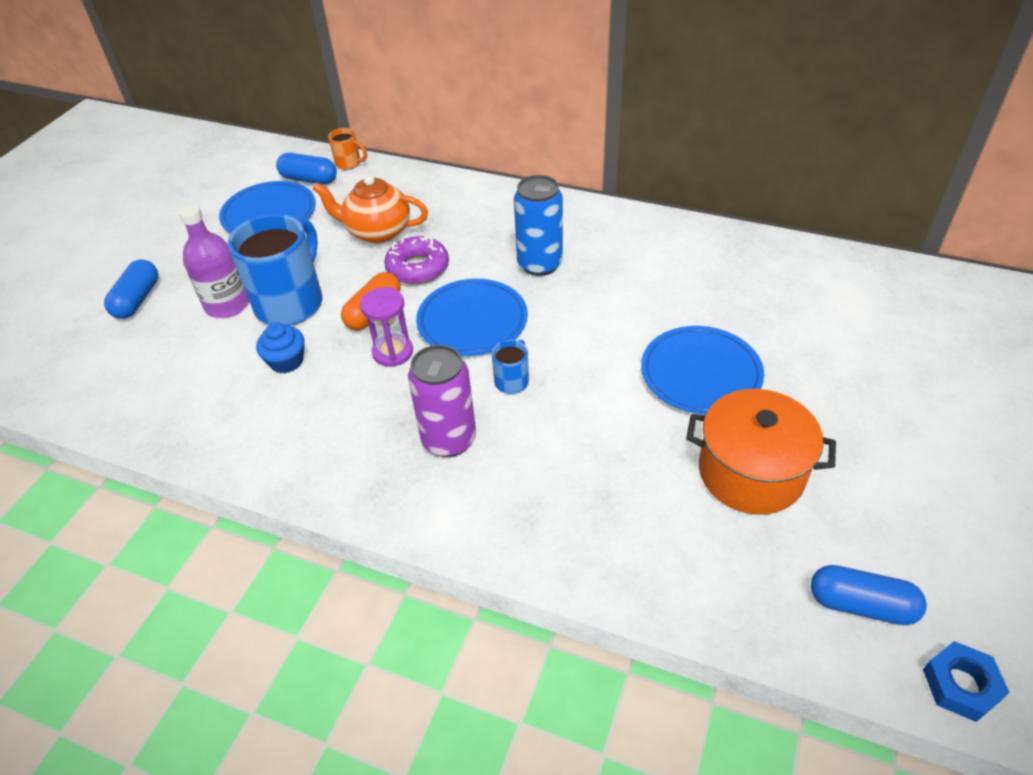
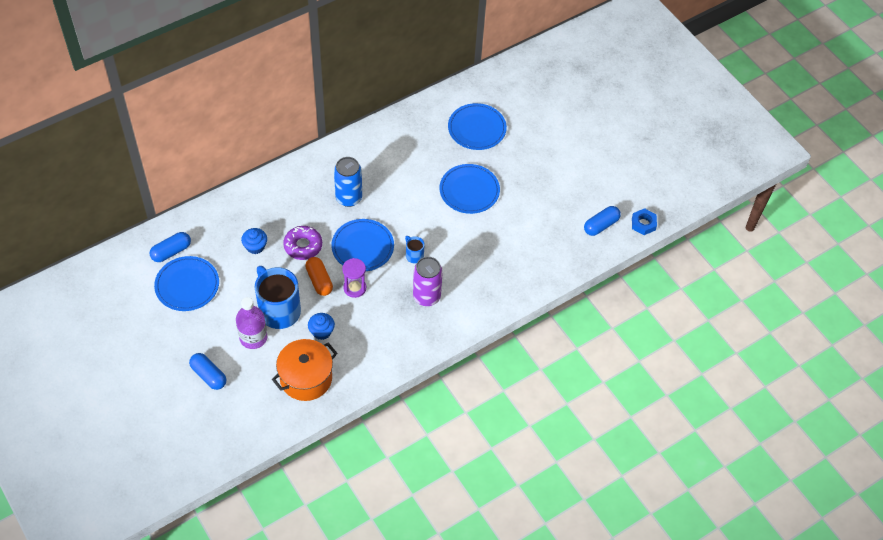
camera: 60 degrees left, 10 degrees up
(349, 163) = (175, 226): orange mug -> none
(377, 232) = (255, 246): orange teapot -> blue cupcake
(751, 472) = (528, 213): orange pot -> orange pot (306, 378)
(819, 316) = (477, 128): none -> blue plate

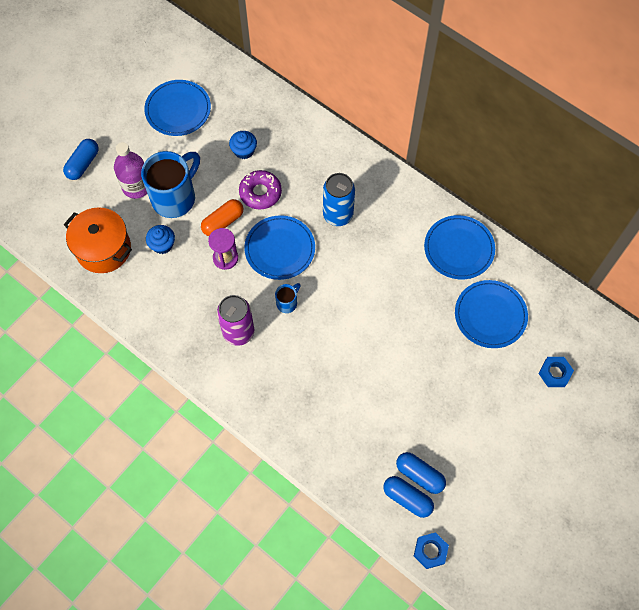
camera: 75 degrees right, 10 degrees up
(171, 251) = (212, 82): blue capsule -> blue capsule (419, 475)
(469, 190) = (397, 333): blue plate -> blue plate (459, 248)
(536, 107) = (554, 373): none -> blue nut

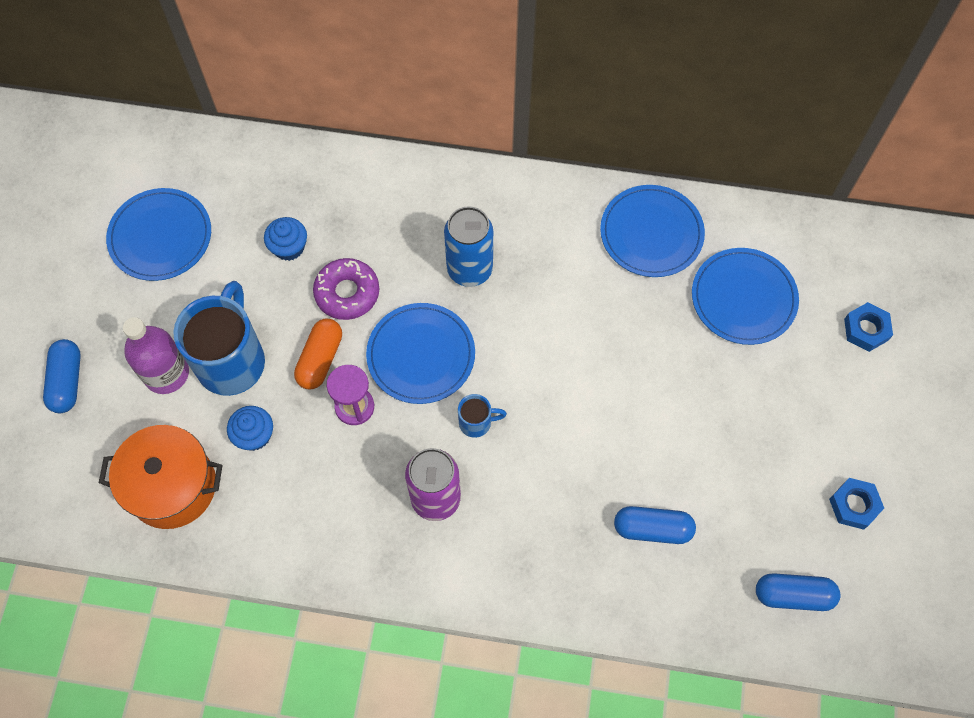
camera: 30 degrees left, 0 degrees up
(287, 303) = (476, 422): blue mug -> blue mug turned 75 degrees clockwise
(419, 475) = (789, 555): blue capsule -> blue capsule (652, 528)
(430, 551) = (864, 647): blue nut -> blue nut (854, 505)

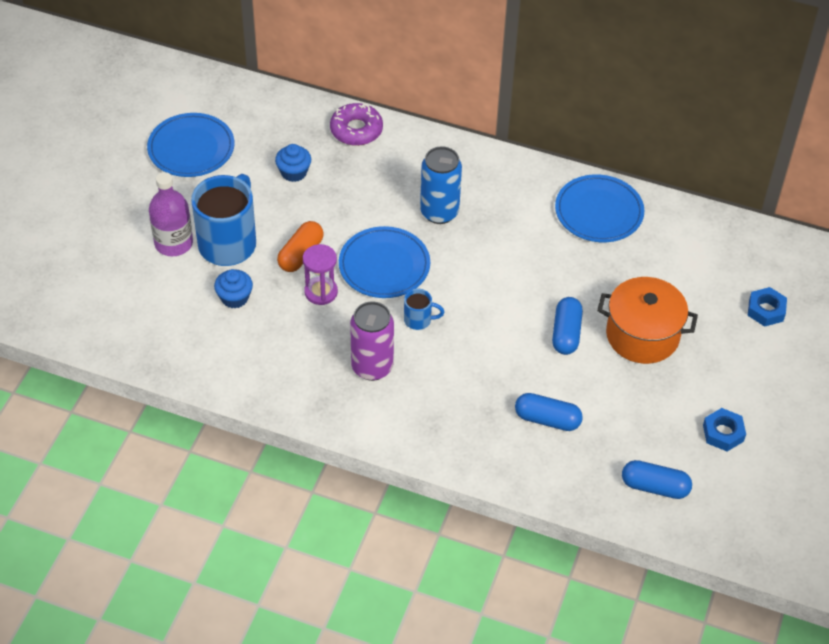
camera: 10 degrees right, 15 degrees down
(67, 381) = (93, 235): blue capsule -> blue capsule (566, 333)
(172, 486) = (160, 321): orange pot -> orange pot (642, 335)
(347, 293) = (334, 212): purple donut -> purple donut (356, 130)
(743, 298) = (666, 270): blue plate -> none

